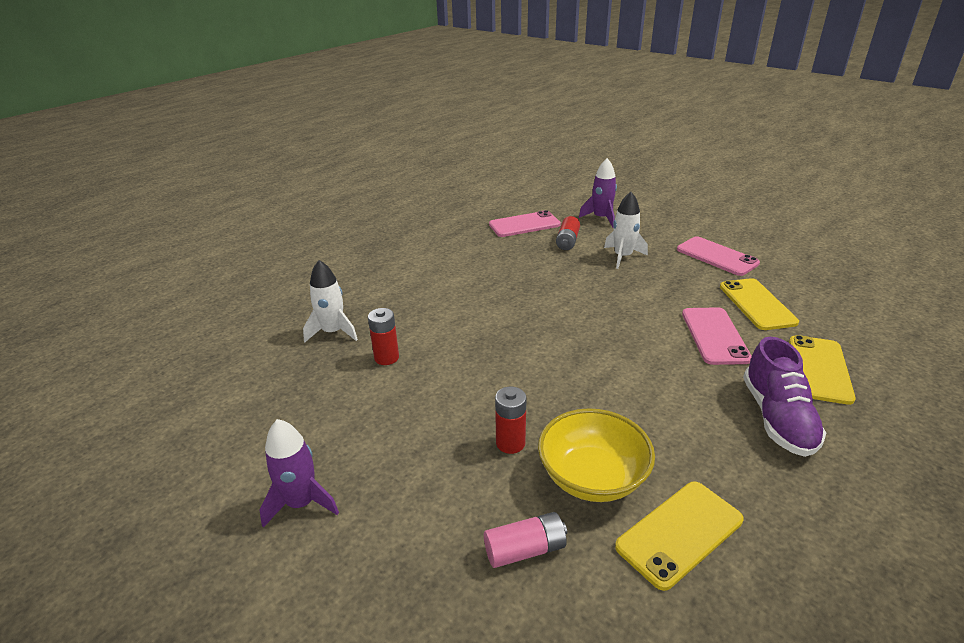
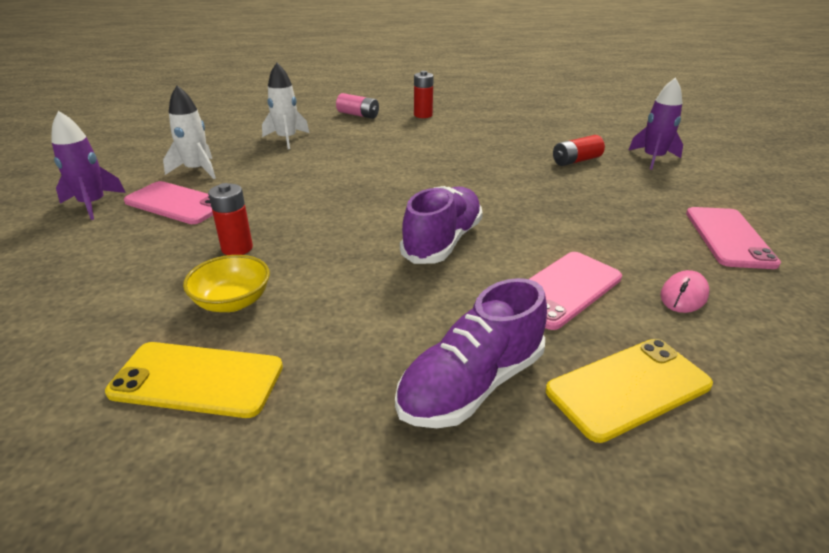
camera: 45 degrees right, 0 degrees up
(386, 358) = (282, 165): red battery -> red battery (423, 115)
(524, 224) = (561, 136): pink phone -> pink phone (176, 203)
(525, 549) = (109, 304): pink battery -> pink battery (358, 115)
(592, 477) = (232, 302): yellow bowl -> yellow bowl, size x0.65
(612, 347) = (442, 241): none -> purple shoe
(622, 257) = (608, 192): white rocket -> white rocket (197, 170)
(757, 304) = (683, 295): yellow phone -> pink mouse

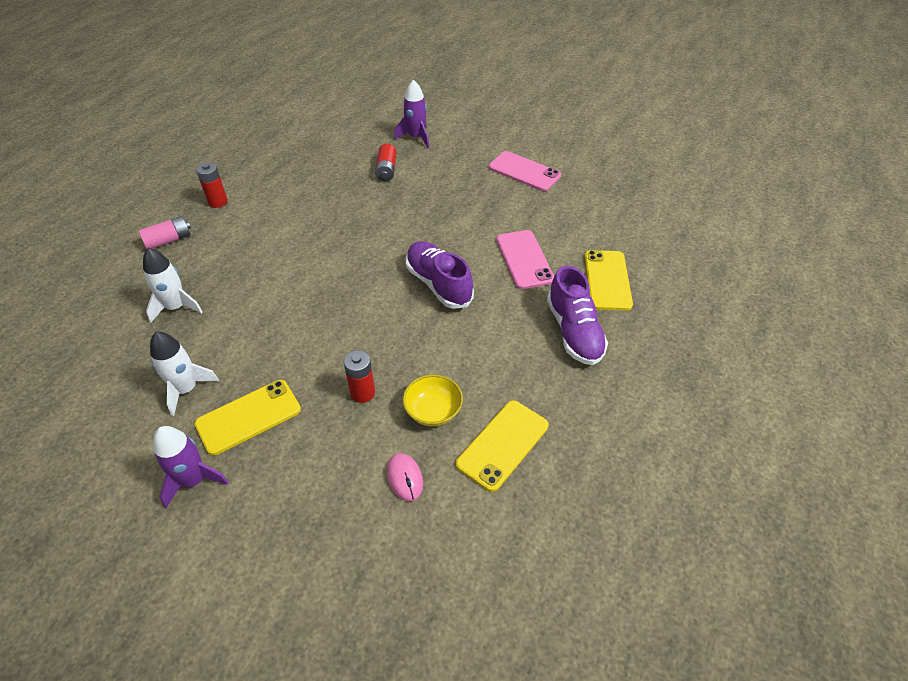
camera: 60 degrees left, 15 degrees up
(176, 203) = (248, 417): pink phone -> yellow phone
(683, 295) = (559, 221): pink mouse -> pink mouse (405, 478)

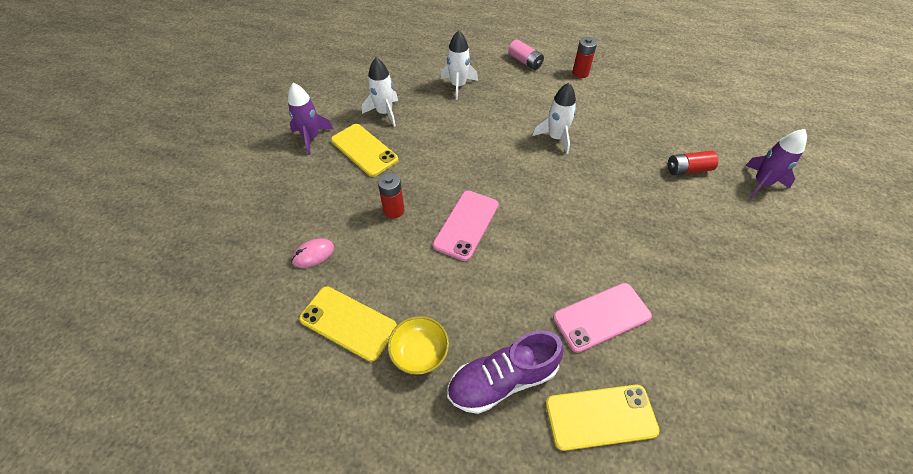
camera: 80 degrees right, 5 degrees up
(309, 242) = (556, 138): none -> white rocket
(433, 411) = (380, 262): yellow bowl -> yellow bowl (419, 352)
(438, 284) = (535, 242): purple shoe -> none
(524, 171) = (767, 300): pink phone -> pink phone (466, 225)

